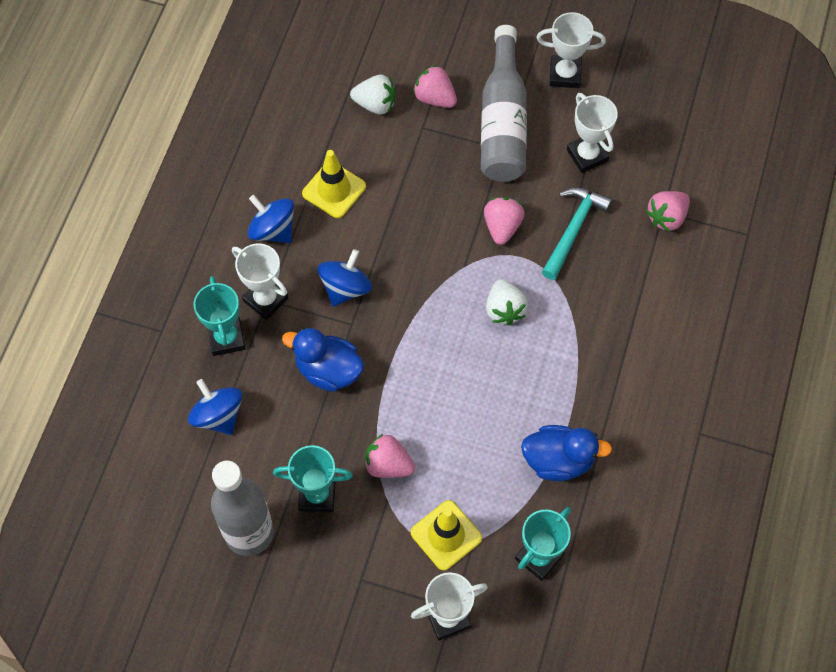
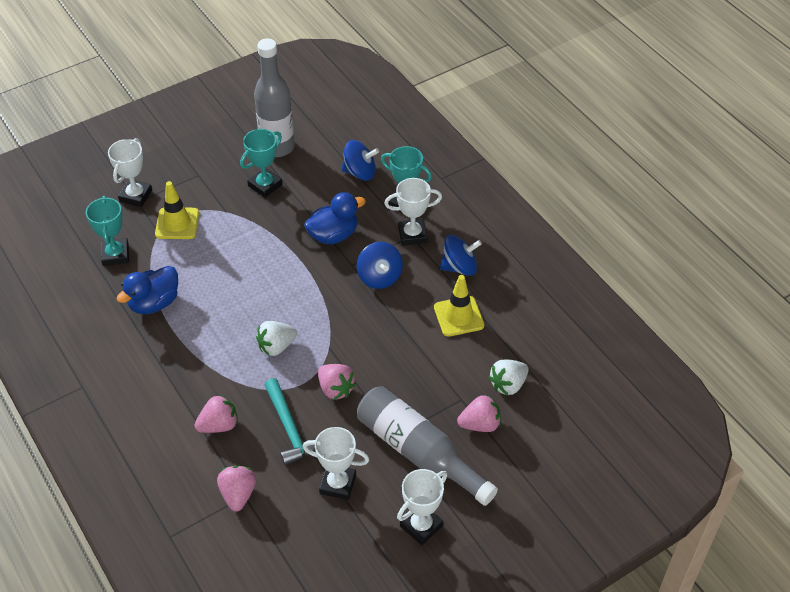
camera: 130 degrees right, 15 degrees down
(388, 465) = (246, 225): pink strawberry -> pink strawberry (219, 425)
(504, 309) = (276, 346): white strawberry -> white strawberry turned 60 degrees counterclockwise

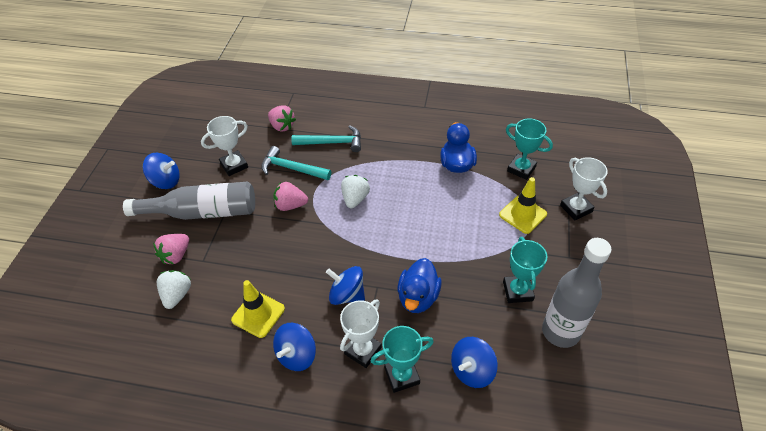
camera: 135 degrees right, 0 degrees up
(219, 425) = (332, 142): pink strawberry -> turquoise hammer
(421, 526) = (166, 181): white trophy -> blue spinning top

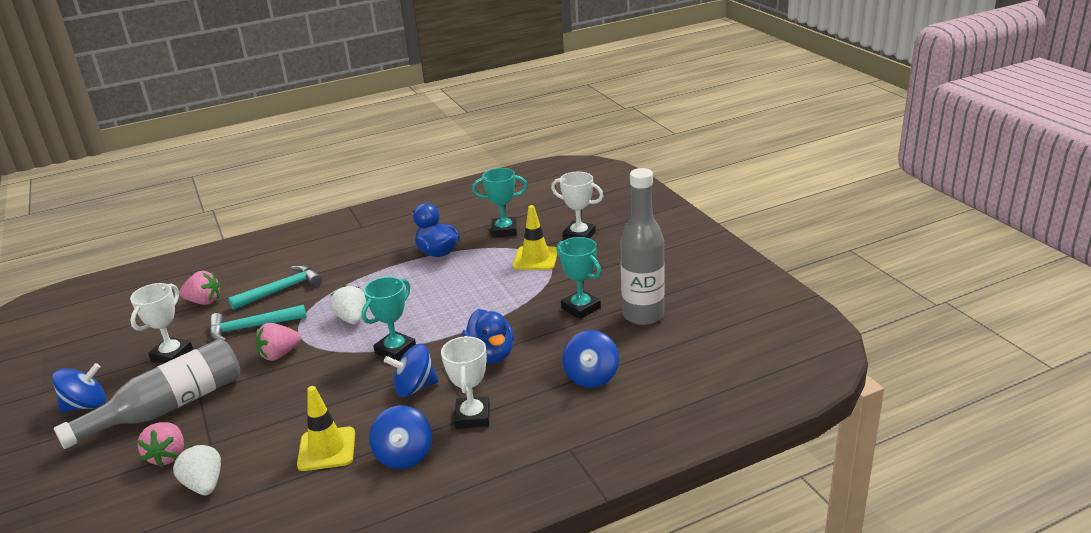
camera: 35 degrees left, 20 degrees down
(402, 375) = (529, 413): turquoise trophy -> turquoise trophy (395, 350)

